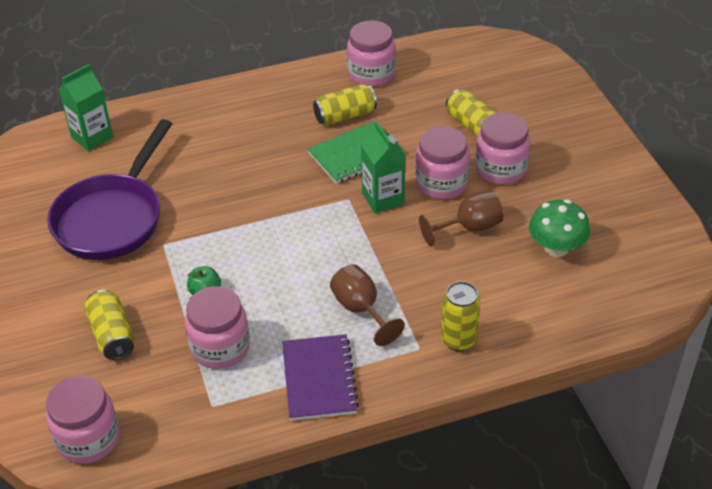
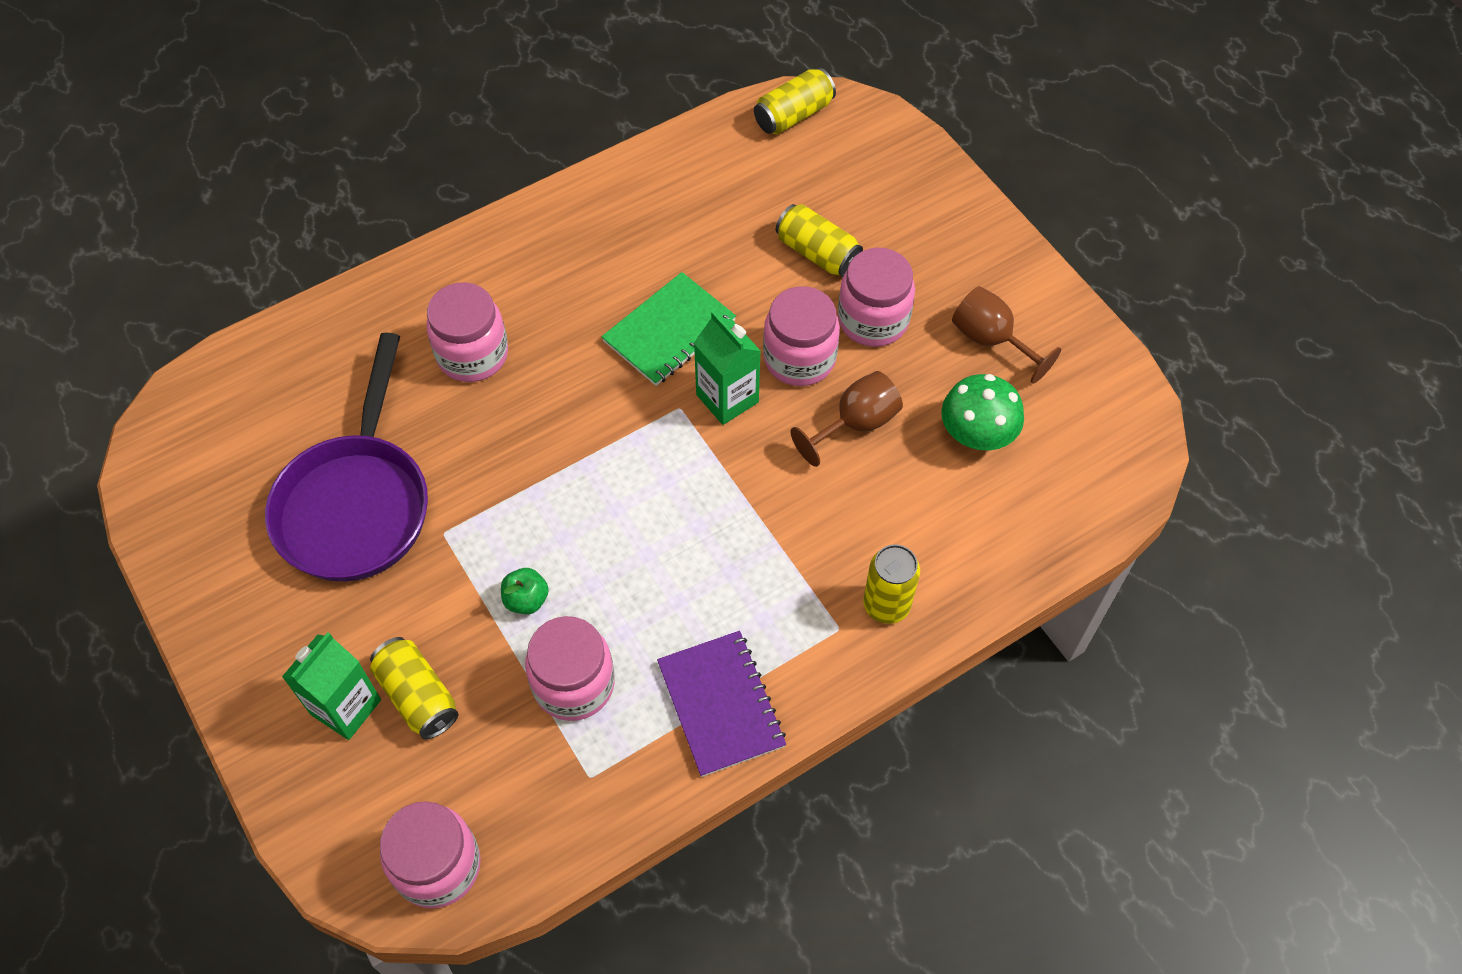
camera: 15 degrees left, 15 degrees up
(92, 137) = (281, 370): green carton -> green carton (345, 707)
(345, 115) = (636, 267): yellow can -> yellow can (793, 115)
(361, 310) = (746, 585): brown goblet -> brown goblet (991, 340)
(371, 74) = (653, 188): pink jar -> pink jar (472, 354)

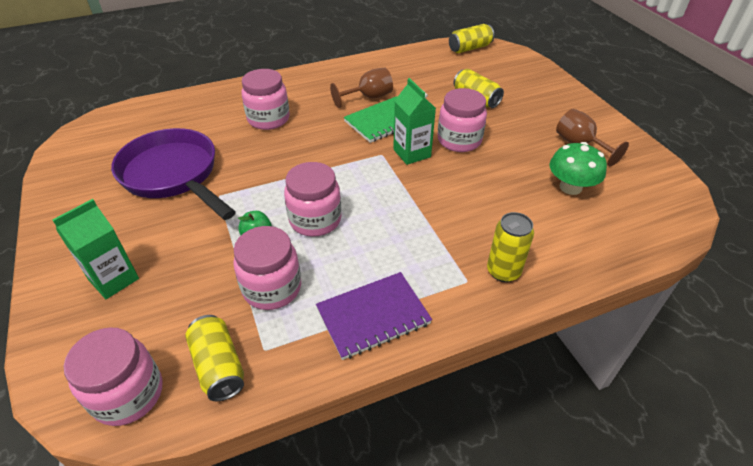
camera: 10 degrees right, 15 degrees down
(357, 503) = (173, 175): purple pan -> purple pan turned 120 degrees clockwise
(418, 696) = (164, 280): yellow can -> yellow can (219, 366)
(720, 704) = (373, 316): purple notebook -> purple notebook turned 75 degrees clockwise
(855, 424) = (490, 174): brown goblet -> brown goblet (368, 97)
(873, 320) = (506, 129): pink jar -> pink jar (315, 220)

